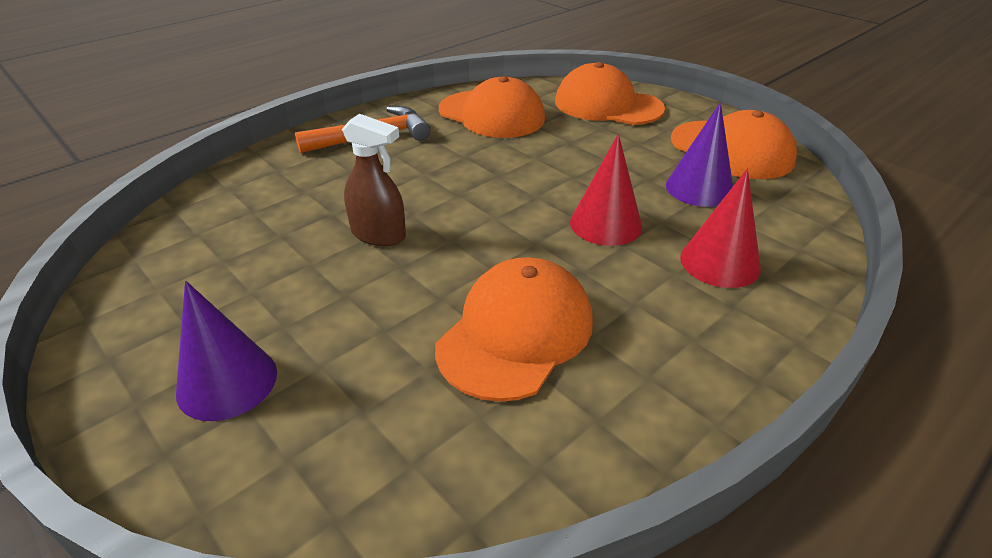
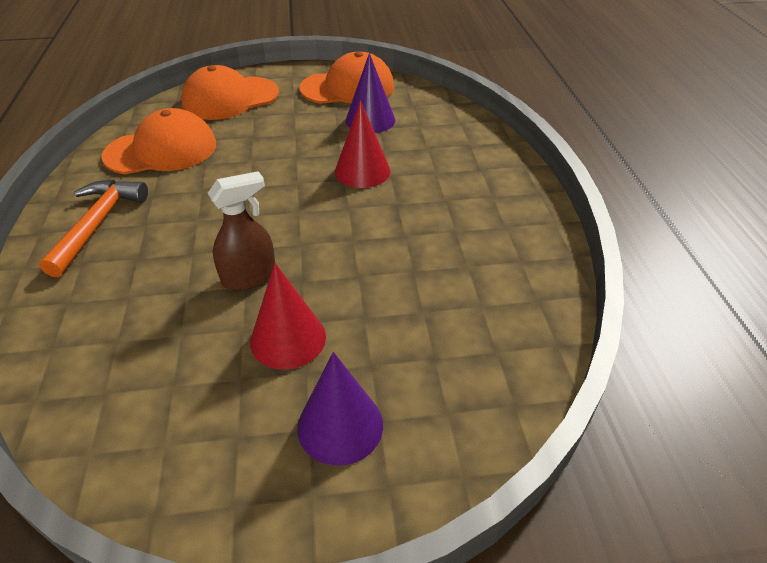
camera: 55 degrees left, 5 degrees up
(516, 333) = (426, 258): orange cap -> none
(720, 262) = (443, 152): red cone -> red cone (288, 339)

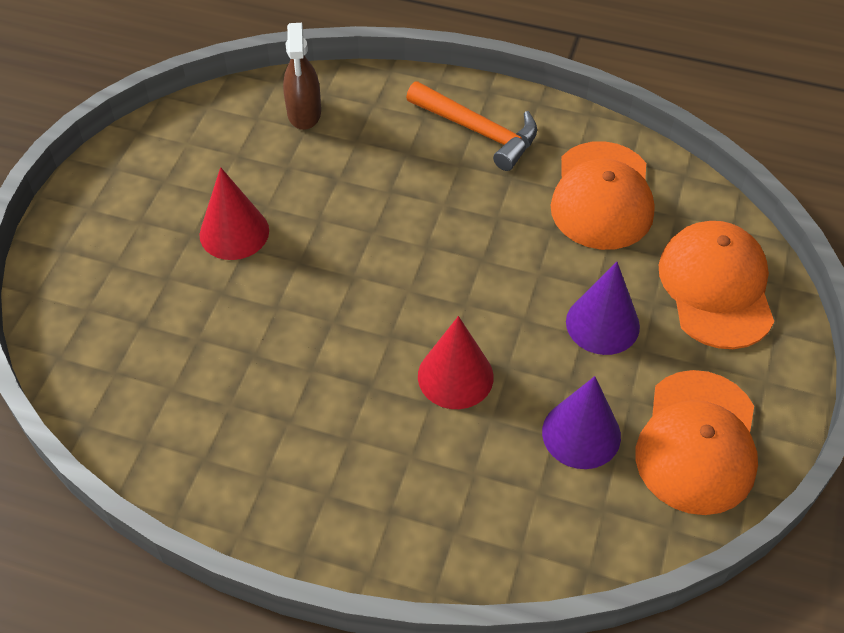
camera: 115 degrees right, 10 degrees up
(249, 277) = (329, 225): brown spray bottle -> brown spray bottle (304, 113)
(340, 426) = (128, 239): purple cone -> purple cone (602, 324)

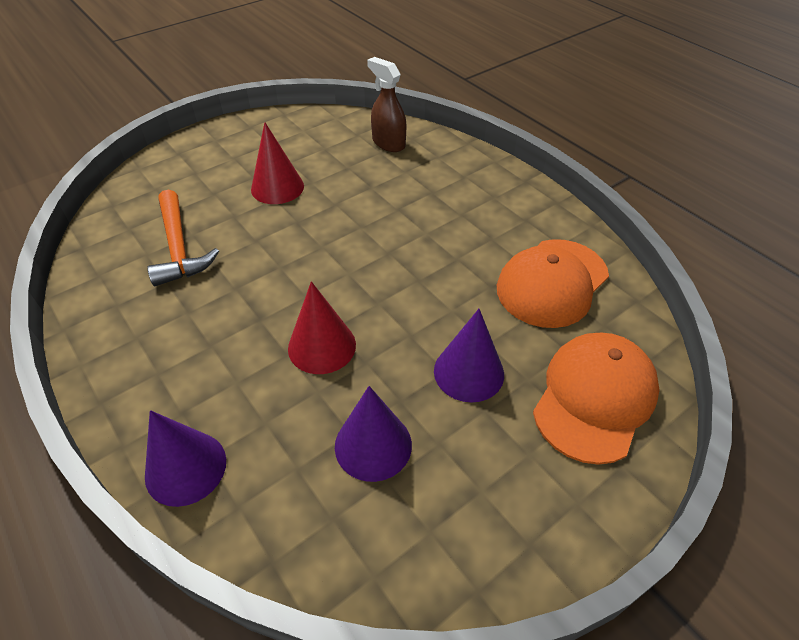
camera: 35 degrees right, 5 degrees down
(304, 113) = (388, 143): brown spray bottle -> brown spray bottle turned 105 degrees clockwise
(445, 552) = (185, 468): none -> purple cone
(478, 131) = (495, 200): orange hammer -> orange hammer (179, 248)
(697, 442) = (465, 516): orange cap -> none

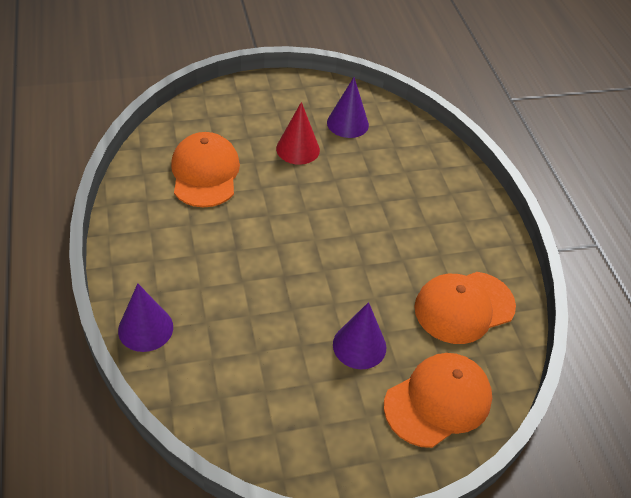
camera: 20 degrees right, 0 degrees up
(179, 248) = (205, 173): orange hammer -> orange cap
(322, 346) = (268, 285): red cone -> none
(373, 445) = (267, 365): purple cone -> purple cone (347, 123)
(388, 143) = (405, 141): brown spray bottle -> none

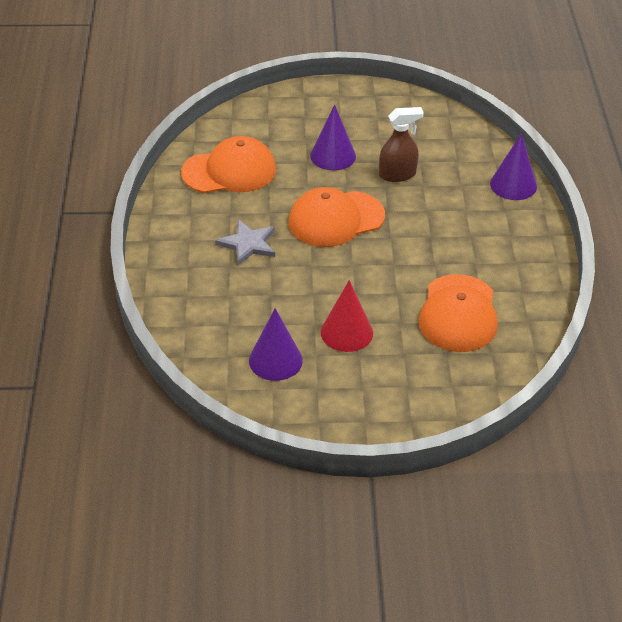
camera: 165 degrees left, 5 degrees down
(280, 327) = (397, 174): none -> brown spray bottle
(408, 221) = (248, 244): none -> grey star
(438, 401) = (282, 118): orange cap -> orange cap (336, 219)

